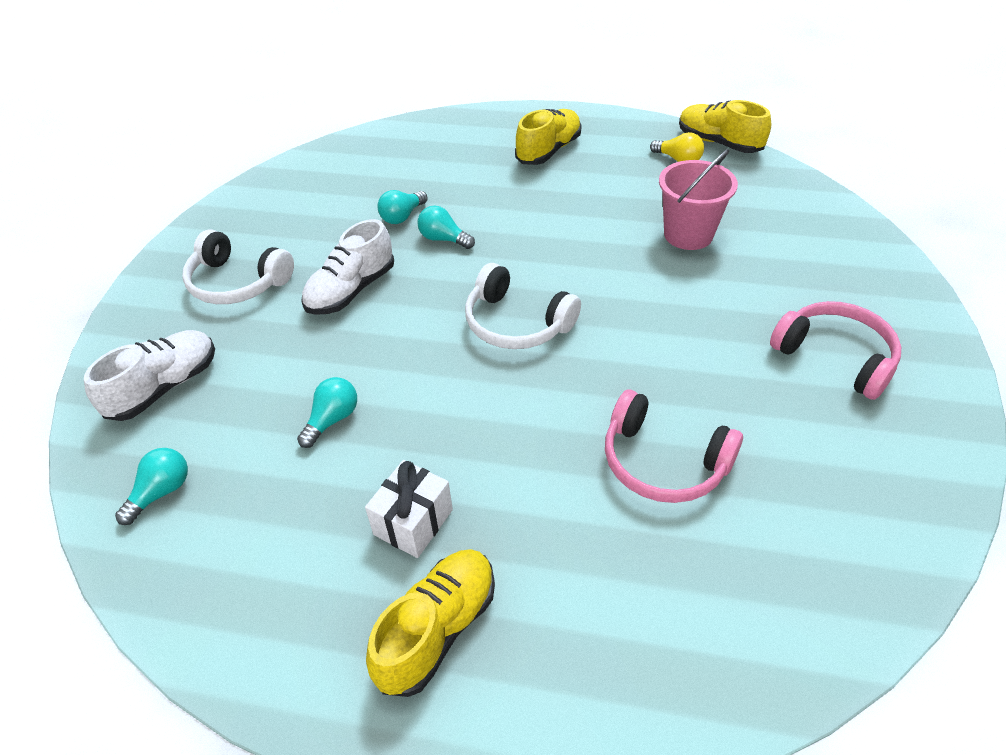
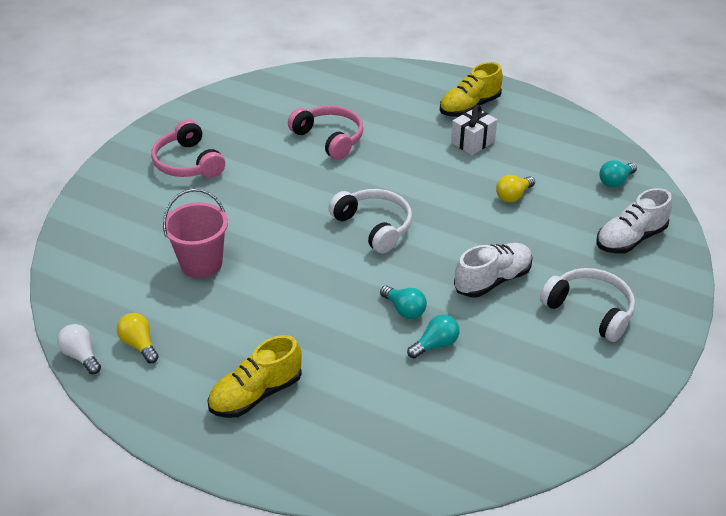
camera: 165 degrees left, 5 degrees down
(332, 419) = (513, 196): turquoise light bulb -> yellow light bulb
(719, 143) = (81, 356): yellow shoe -> white light bulb

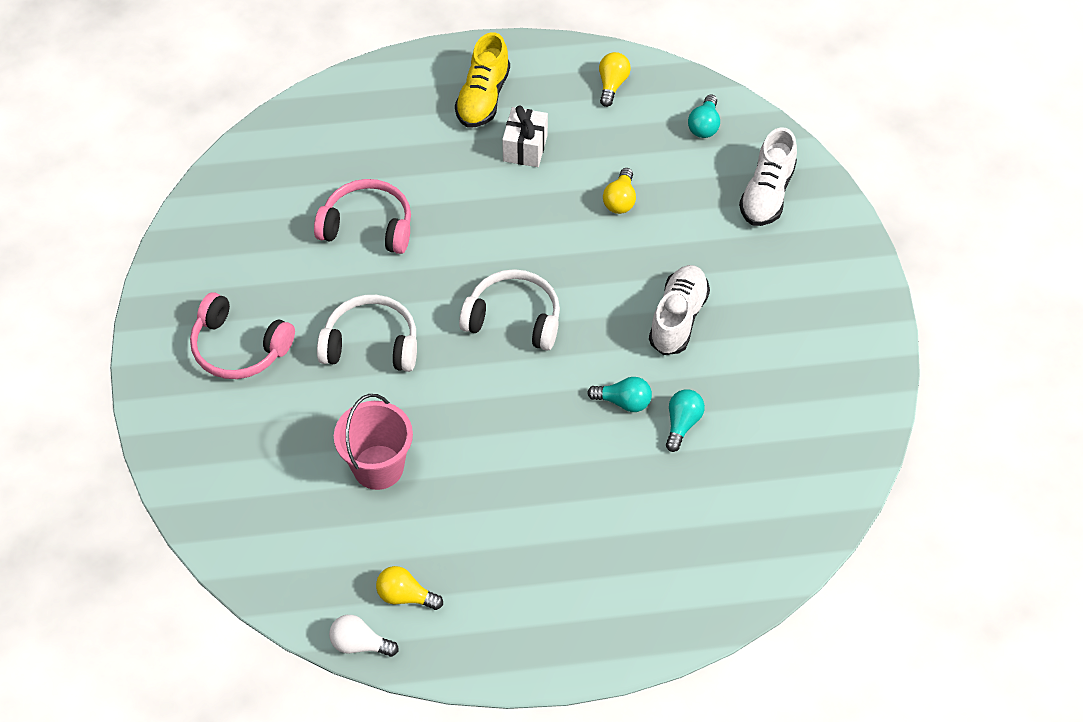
camera: 35 degrees left, 15 degrees up
(256, 394) = (565, 576): yellow shoe -> none
(566, 134) = (612, 85): none -> yellow light bulb
(590, 310) = (788, 302): white headphones -> white headphones (371, 344)

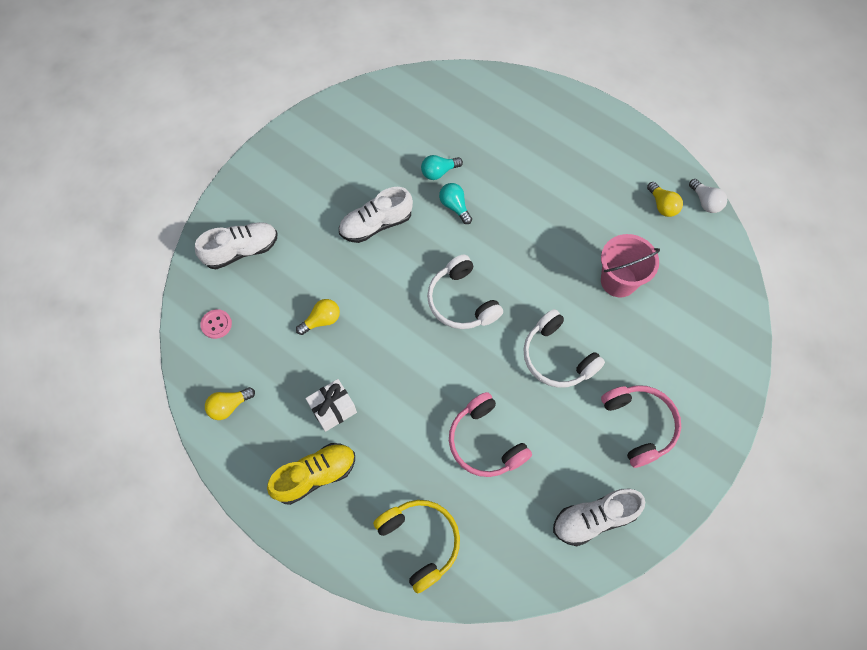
camera: 135 degrees left, 10 degrees up
(217, 245) = (594, 518): none -> white shoe
(349, 122) = (420, 541): none -> yellow headphones
(704, 125) = (216, 324): turquoise light bulb -> pink button

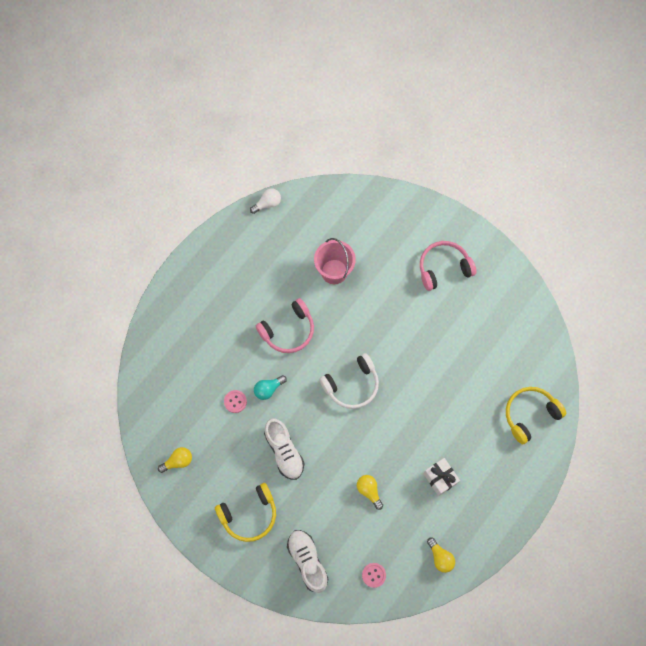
camera: 90 degrees left, 5 degrees up
(302, 189) = (249, 514): none -> yellow headphones
(315, 475) = (489, 488): yellow shoe -> none
(439, 172) = (235, 401): turquoise light bulb -> pink button
(485, 442) = (460, 370): pink headphones -> pink headphones (288, 330)
(557, 357) = (395, 318): white headphones -> none
(594, 518) = (508, 302): white shoe -> none
(662, 205) = (270, 234): yellow light bulb -> yellow light bulb (178, 461)

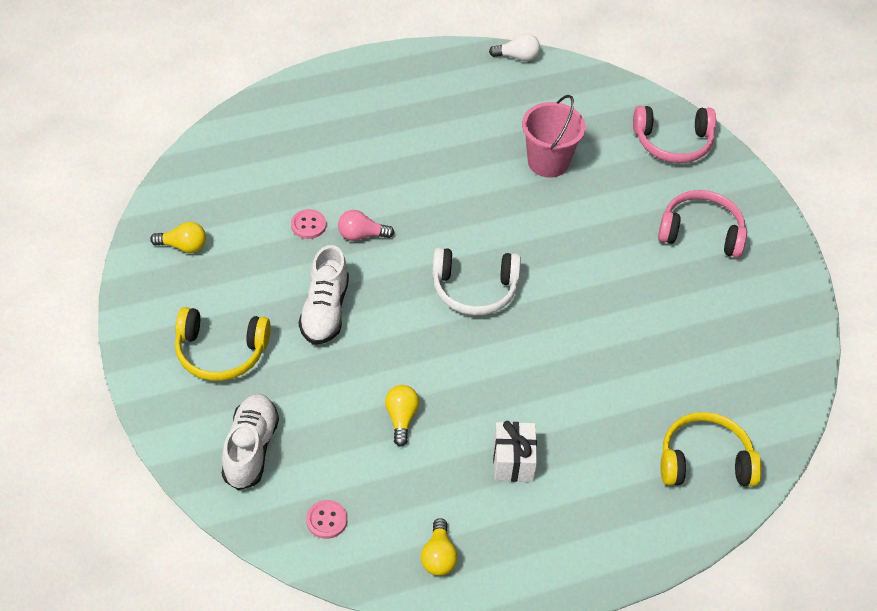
camera: 30 degrees right, 20 degrees down
(268, 389) = (361, 235): turquoise light bulb -> pink light bulb
(288, 330) = (438, 190): pink headphones -> pink headphones (673, 142)

